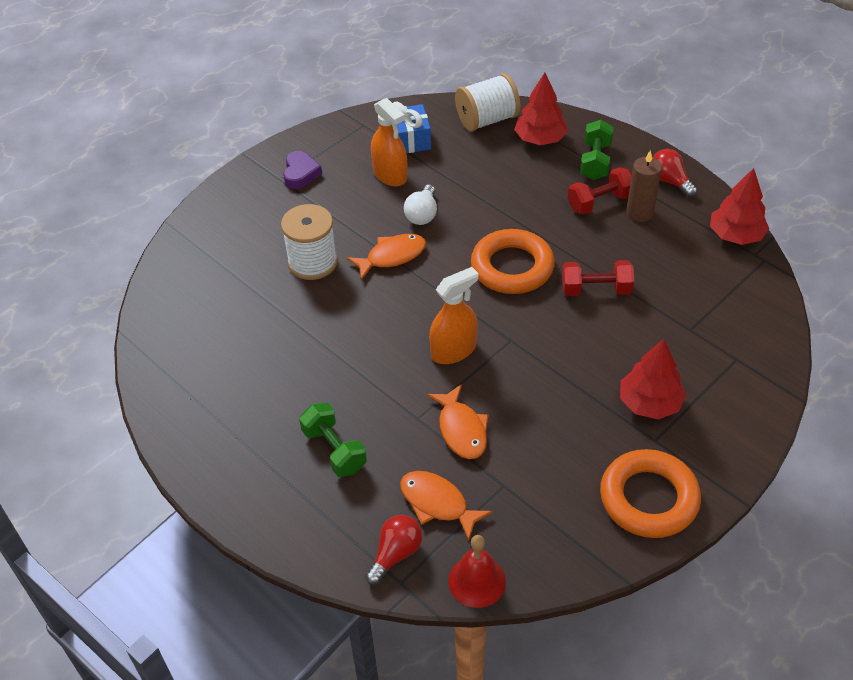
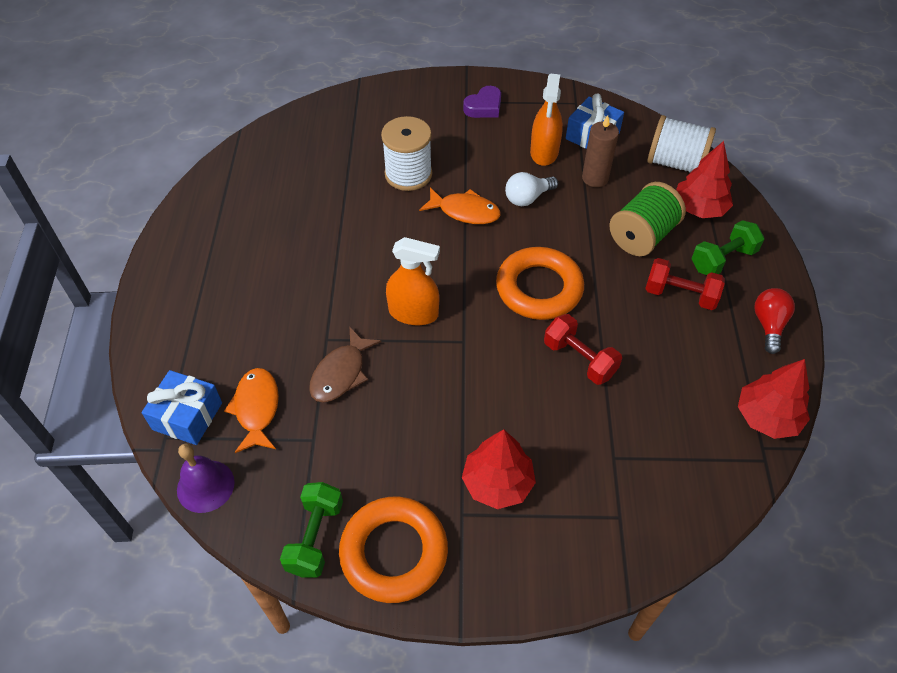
camera: 45 degrees right, 5 degrees up
(334, 450) = (249, 312): green dumbbell -> green dumbbell (315, 537)
(395, 554) = (187, 416): red light bulb -> blue gift
(461, 429) = (341, 373): orange fish -> brown fish
(477, 581) = (205, 486): red bell -> purple bell
(529, 183) = (642, 236): none -> green spool
(639, 213) = (703, 329): brown candle -> brown candle (595, 178)

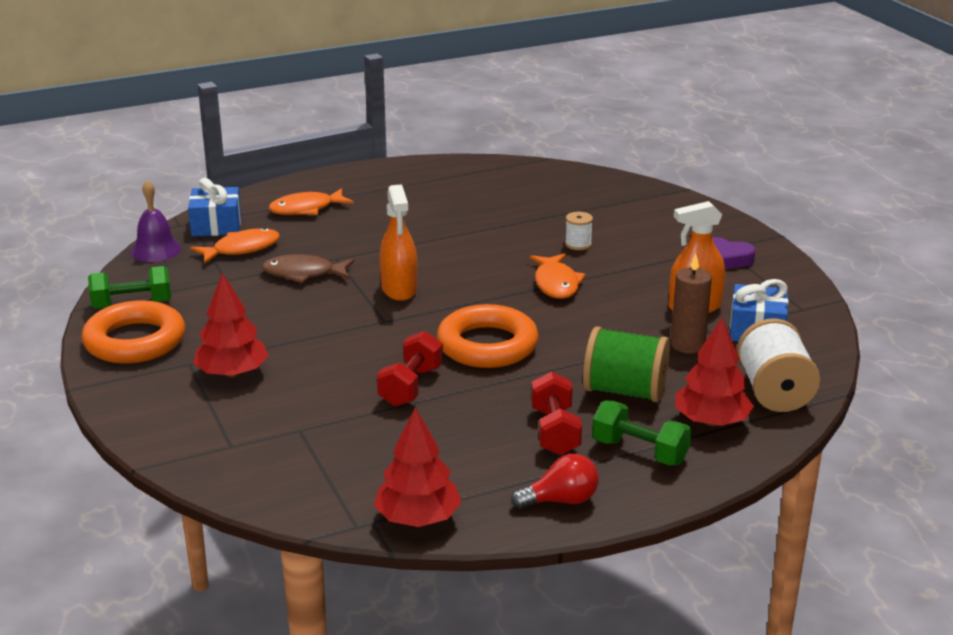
camera: 65 degrees right, 25 degrees down
(207, 331) = (306, 209): none -> orange fish
(408, 174) = (578, 244): white spool -> white spool, size x0.49
(527, 198) = (612, 312): white light bulb -> none

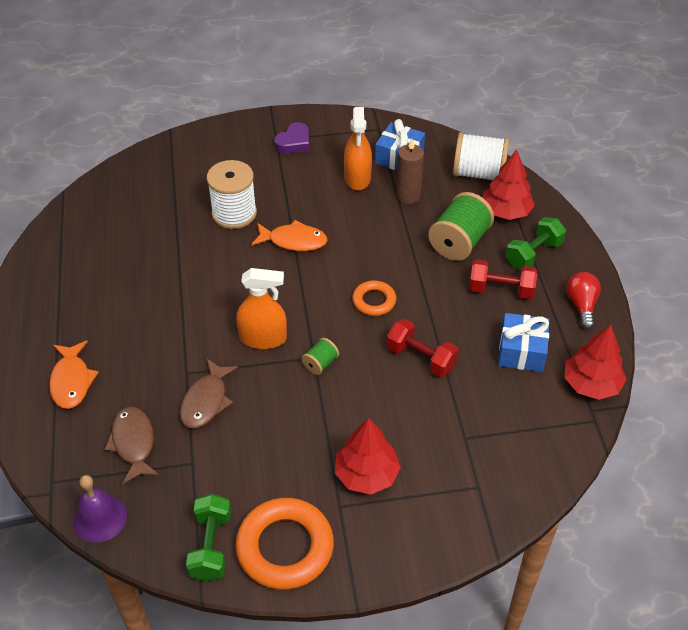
camera: 75 degrees left, 20 degrees up
(216, 225) = (69, 460): blue gift -> blue gift (521, 351)
(241, 249) = (133, 443): orange fish -> brown fish
(376, 326) = (320, 364): none -> green spool
(487, 345) = (374, 301): orange ring -> orange ring, size x0.55
(578, 244) = (234, 213): white spool -> white spool, size x2.03

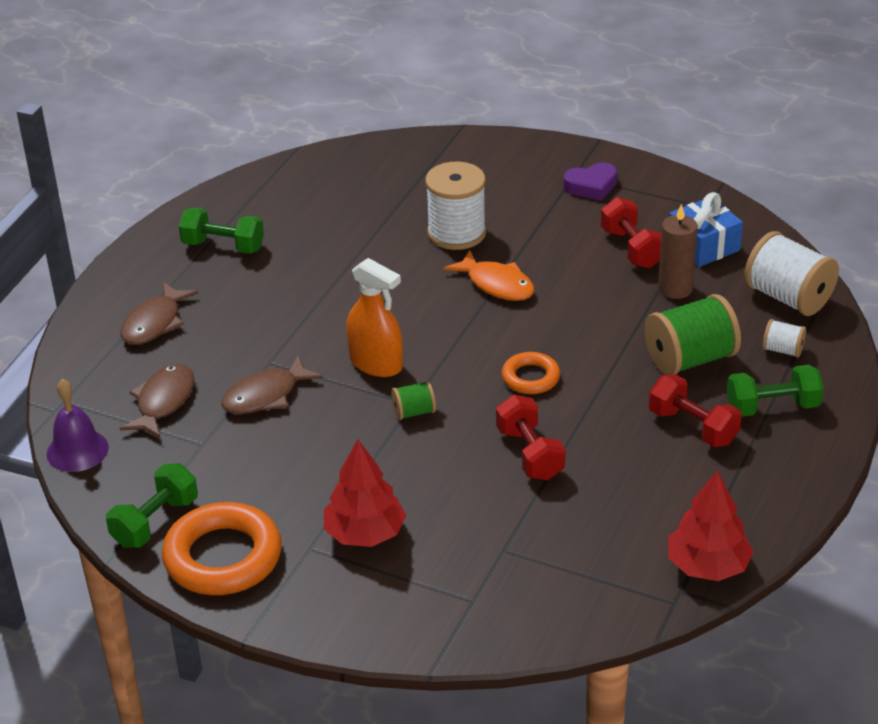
camera: 35 degrees right, 10 degrees down
(71, 381) = (154, 323): orange fish -> brown fish
(72, 294) = (223, 246): none -> green dumbbell
(357, 178) = (632, 248): orange spray bottle -> red dumbbell
(506, 211) = (783, 350): red tree -> white spool
(521, 351) = (654, 497): blue gift -> none
(581, 305) = (779, 484): red light bulb -> none

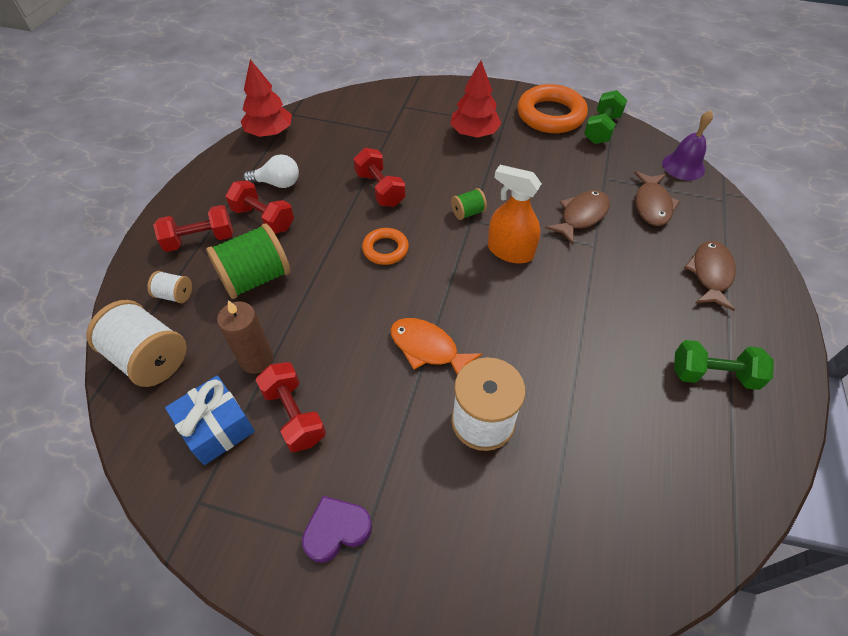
camera: 170 degrees right, 15 degrees up
(681, 475) = (277, 183): none -> white light bulb
(772, 407) = (200, 240): green dumbbell -> red dumbbell

